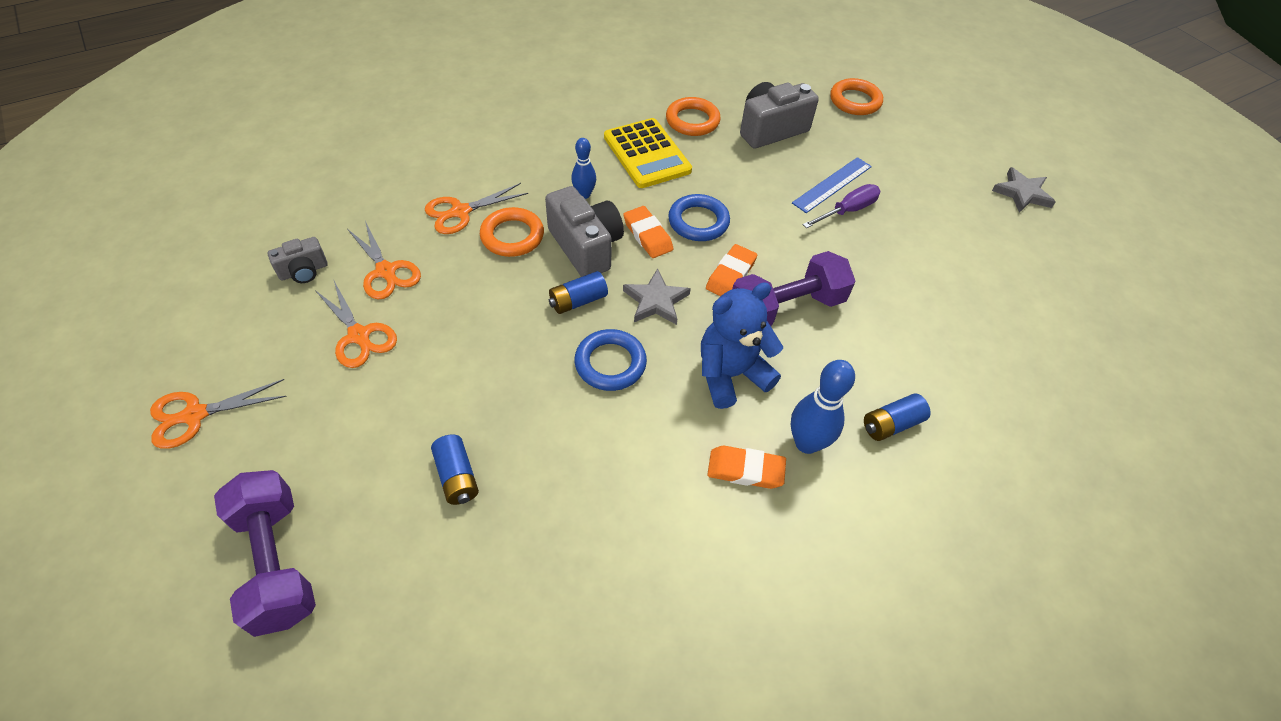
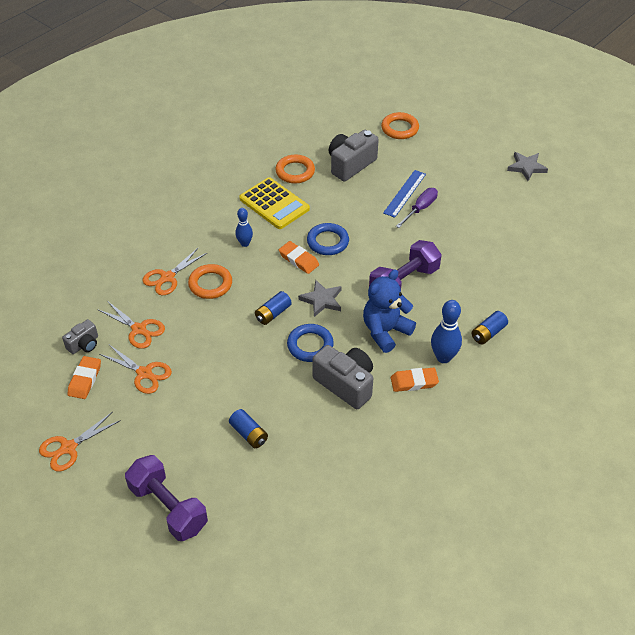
camera: 15 degrees left, 5 degrees down
(586, 247) = (262, 278): grey camera -> grey camera (345, 384)
(731, 275) = (362, 271): orange eraser -> orange eraser (85, 379)

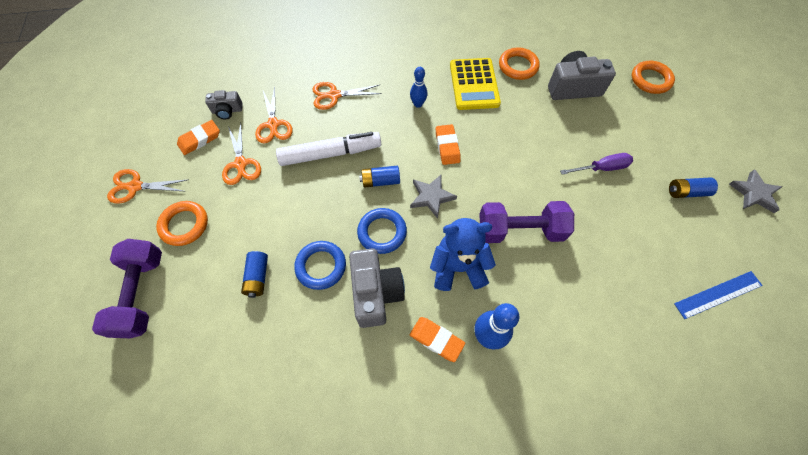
camera: 40 degrees right, 15 degrees up
(210, 284) = (359, 122): orange ring -> orange ring (184, 225)
(212, 320) = (330, 154): none -> white marker
(327, 242) = (487, 146): blue ring -> blue ring (321, 266)
(404, 193) = (599, 144): blue ruler -> blue ruler (718, 294)
(488, 333) = (555, 344): blue battery -> blue battery (686, 192)

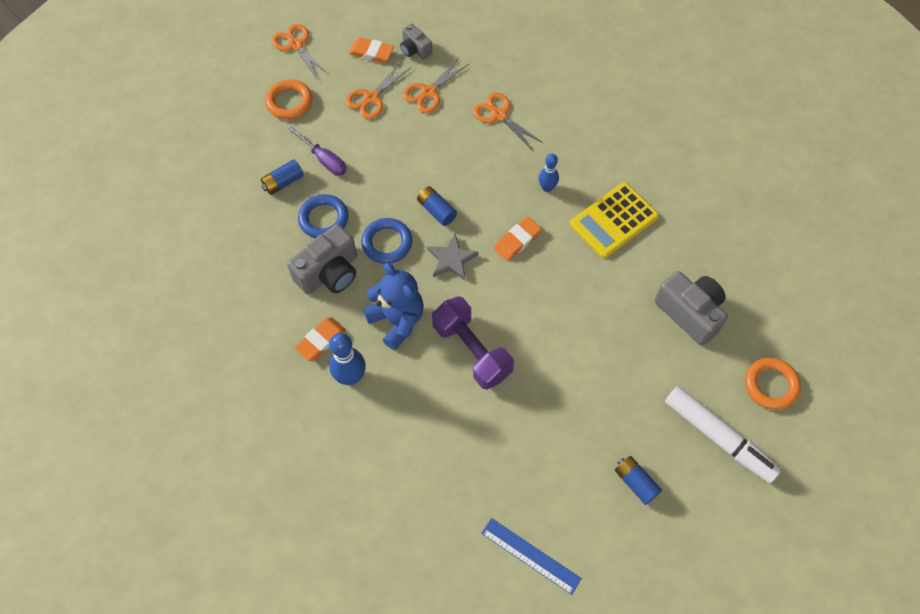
camera: 55 degrees right, 0 degrees up
(141, 294) = (217, 119): purple dumbbell -> none
(330, 154) = (434, 155): white marker -> white marker (718, 437)
(436, 339) = (321, 340): orange eraser -> orange eraser turned 45 degrees clockwise
(518, 66) = (674, 247): orange ring -> none
(601, 168) = (601, 388): purple screwdriver -> purple screwdriver (324, 159)
(754, 193) = (688, 552): grey star -> none

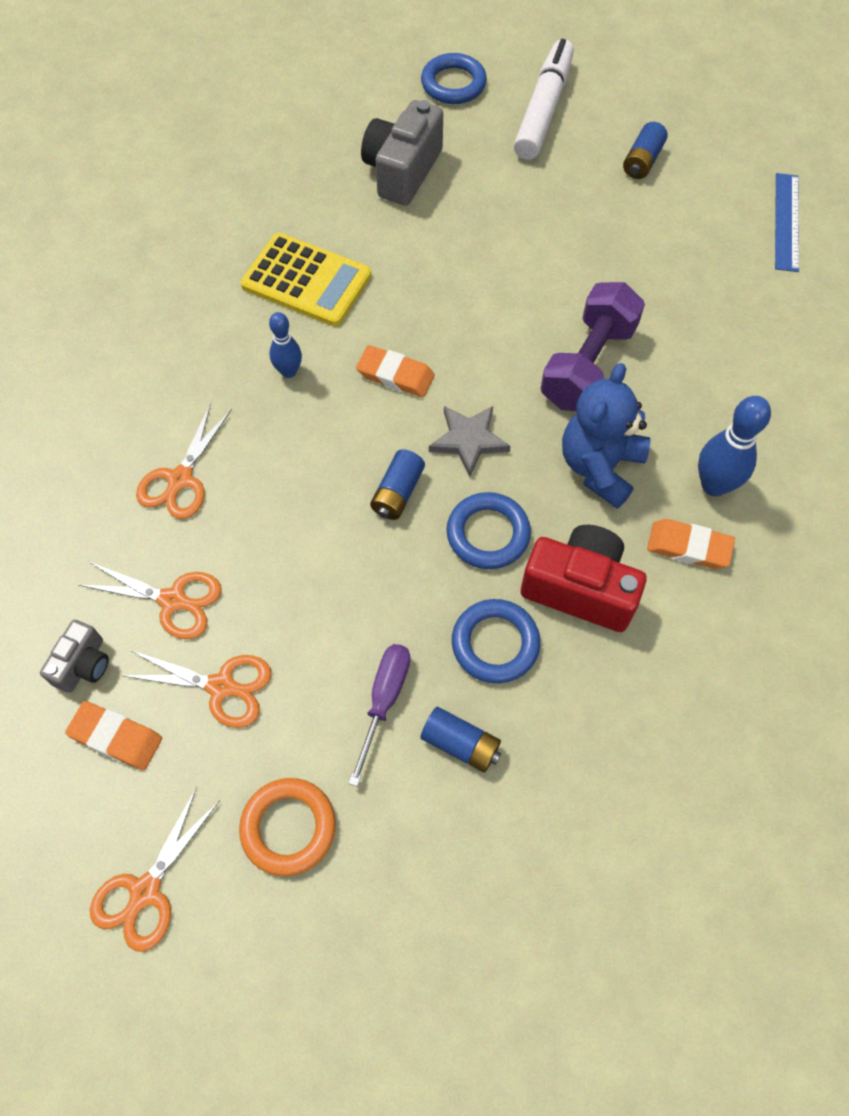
camera: 115 degrees left, 0 degrees up
(329, 272) = (580, 589): grey camera -> red camera
(371, 52) = (116, 737): orange eraser -> orange eraser turned 60 degrees counterclockwise
(770, 385) = (453, 84): orange ring -> blue ring

